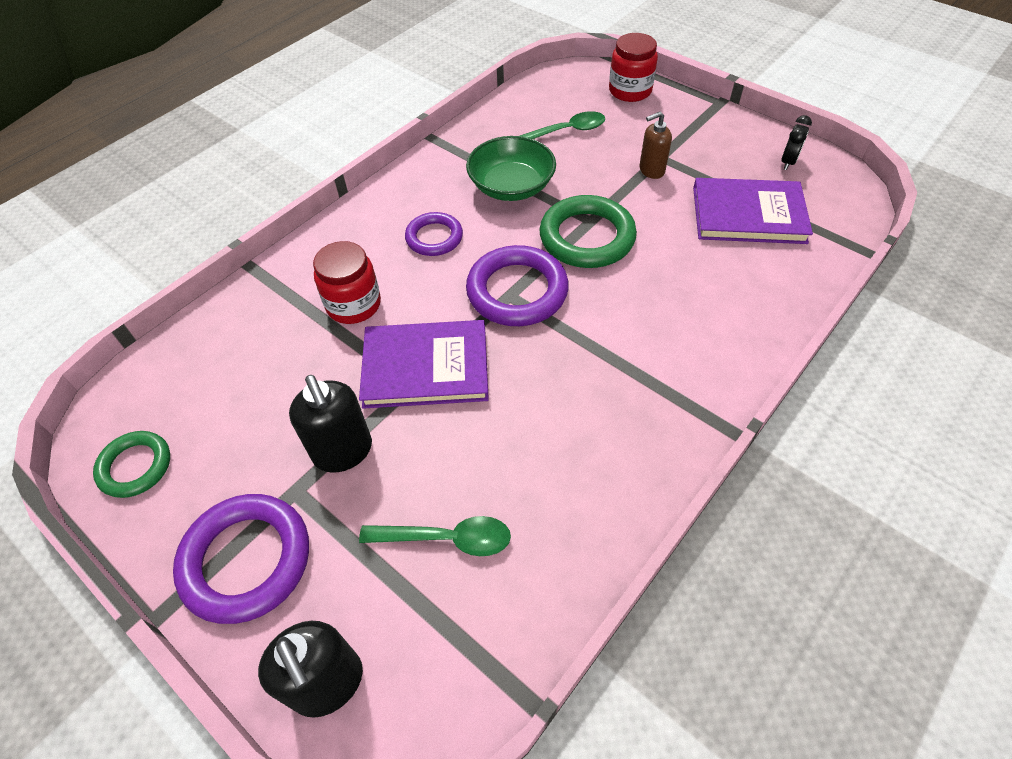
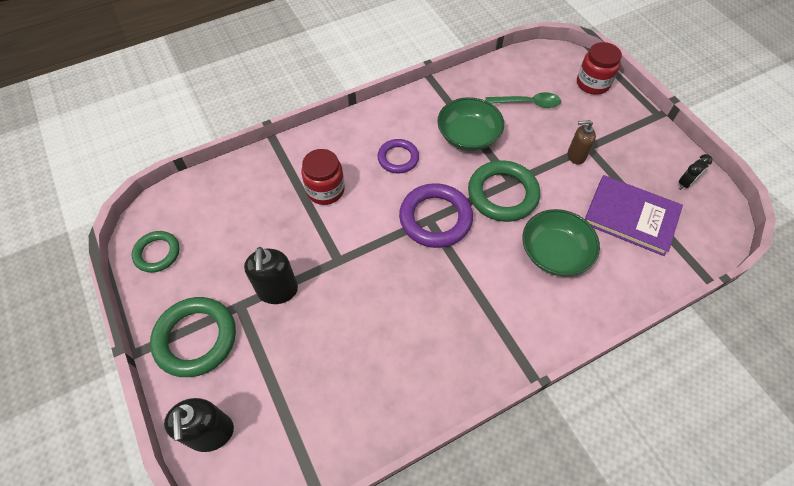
camera: 20 degrees right, 5 degrees up
(246, 560) = (196, 338): purple ring -> green ring
(426, 367) = (352, 252): purple book -> none
(447, 538) = (315, 373): green spoon -> none
(683, 281) = (554, 252): none -> green bowl

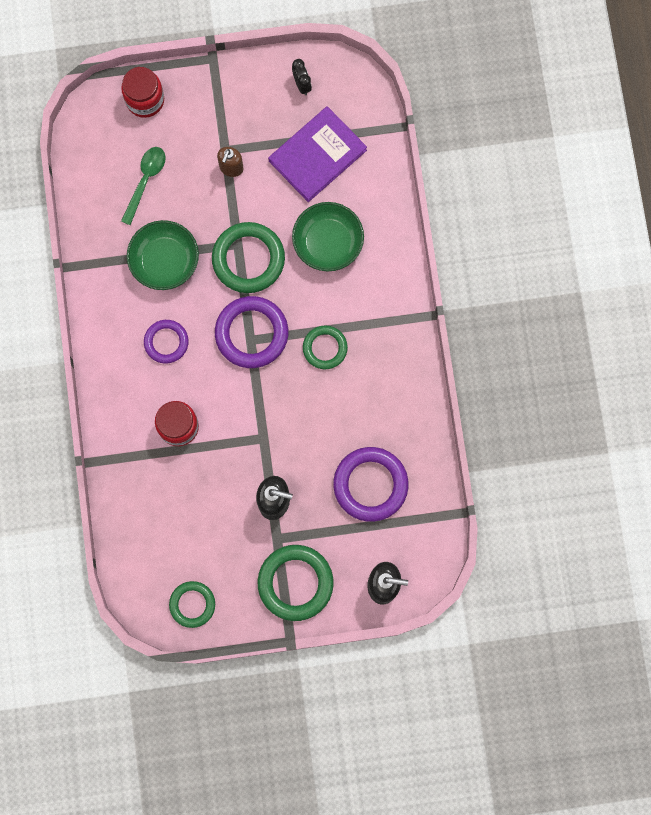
camera: 70 degrees left, 20 degrees up
(322, 379) = (370, 485): none -> purple ring
(450, 285) = (325, 348): none -> green ring

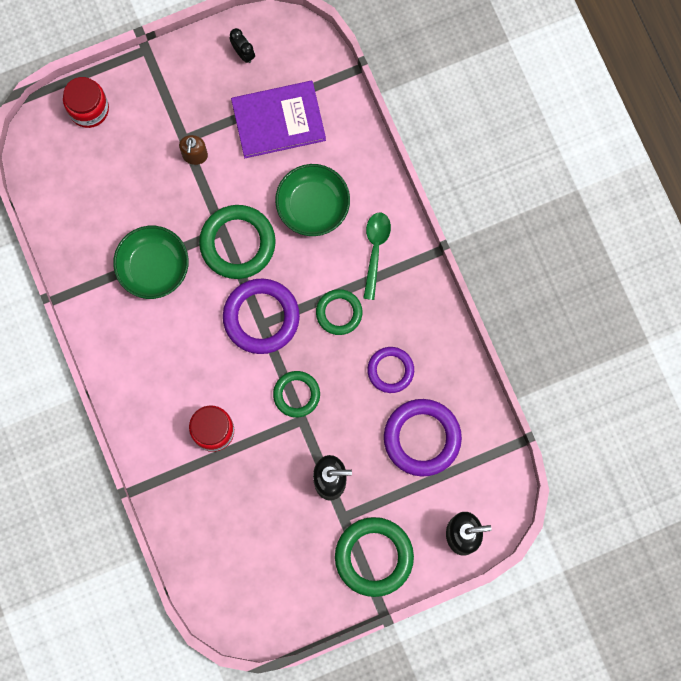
camera: 15 degrees left, 0 degrees up
(145, 181) = (111, 191): green spoon -> green spoon (375, 250)
(166, 342) = (177, 349): purple ring -> purple ring (390, 370)
(192, 604) = (276, 606): green ring -> green ring (296, 394)
(317, 155) = (278, 120): purple book -> purple book turned 45 degrees clockwise

